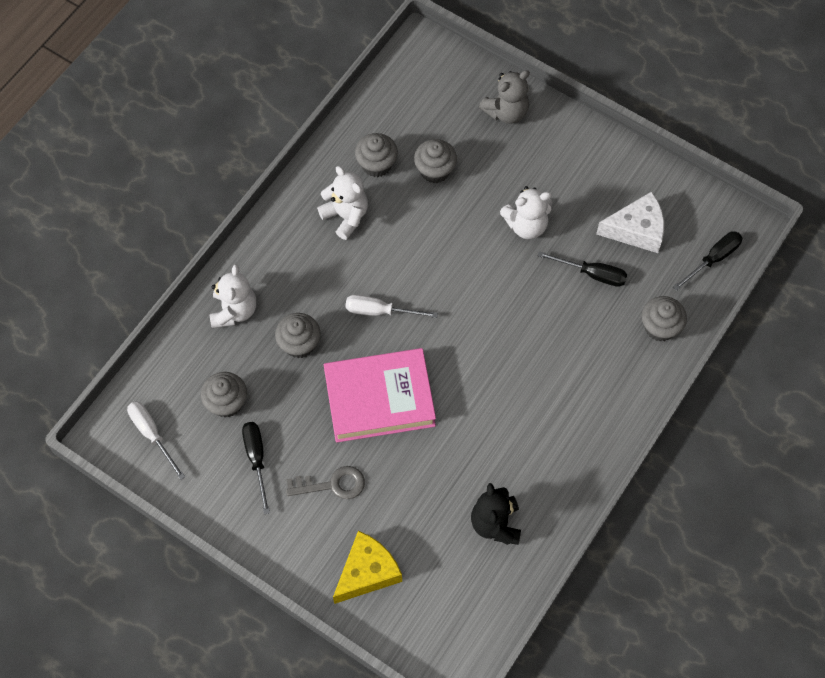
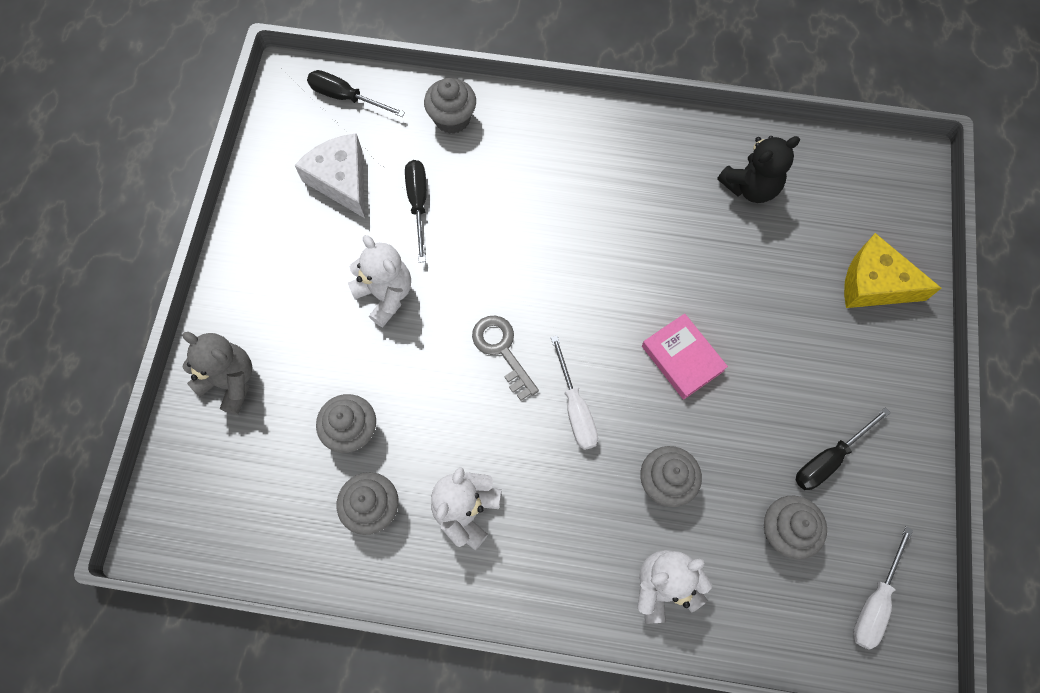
camera: 115 degrees left, 5 degrees up
(332, 484) = (807, 362): grey key -> grey key (502, 350)
(379, 399) = (682, 358): pink book -> pink book, size x0.55

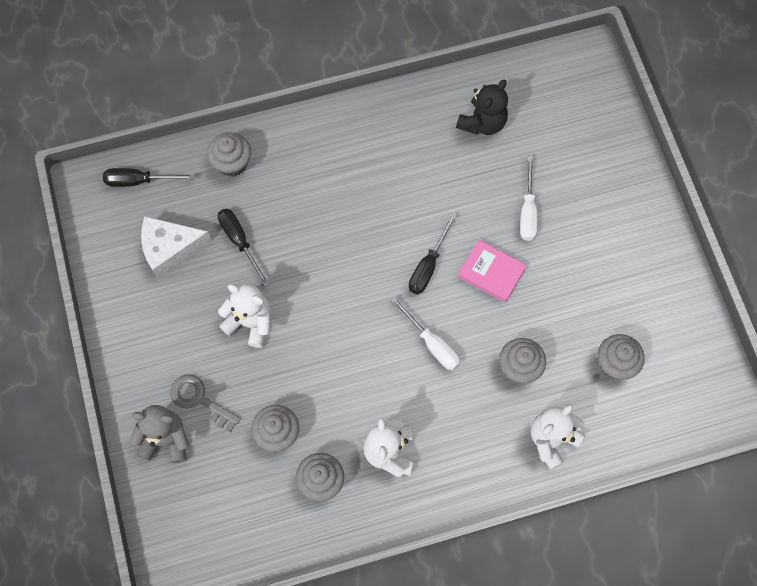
camera: 25 degrees left, 0 degrees up
(341, 180) = (170, 249): white cheese -> white cheese turned 45 degrees counterclockwise
(502, 350) = (358, 325): grey key -> grey key (199, 400)
(829, 459) = (623, 299): black screwdriver -> black screwdriver (428, 266)
(874, 283) = (601, 159): yellow cheese -> none
(874, 601) = (695, 383): white screwdriver -> white screwdriver (527, 211)

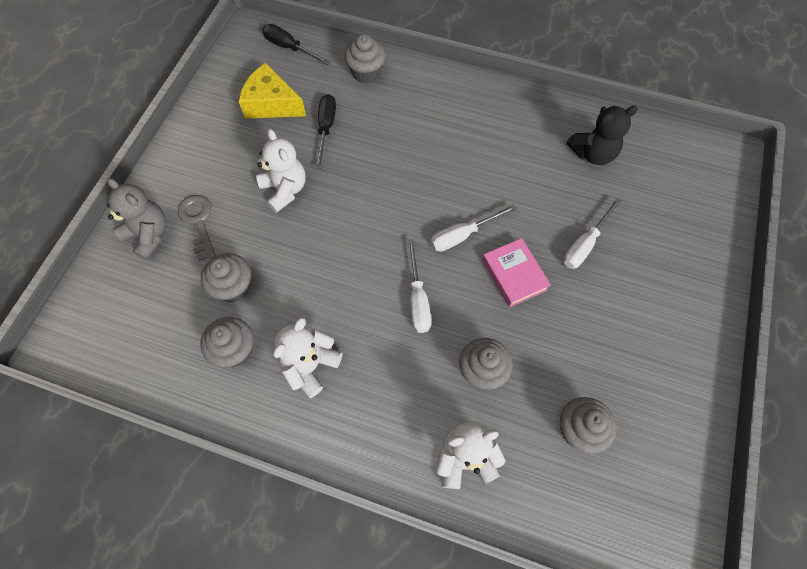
camera: 35 degrees right, 5 degrees down
(170, 249) = (271, 104): white cheese -> yellow cheese
(428, 266) = (462, 235): black screwdriver -> white screwdriver

